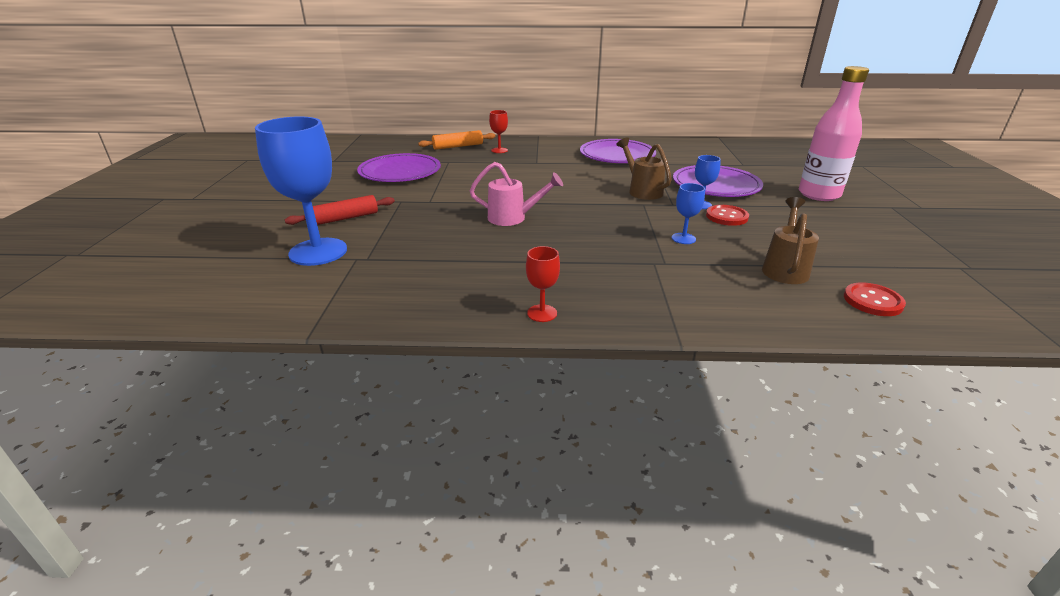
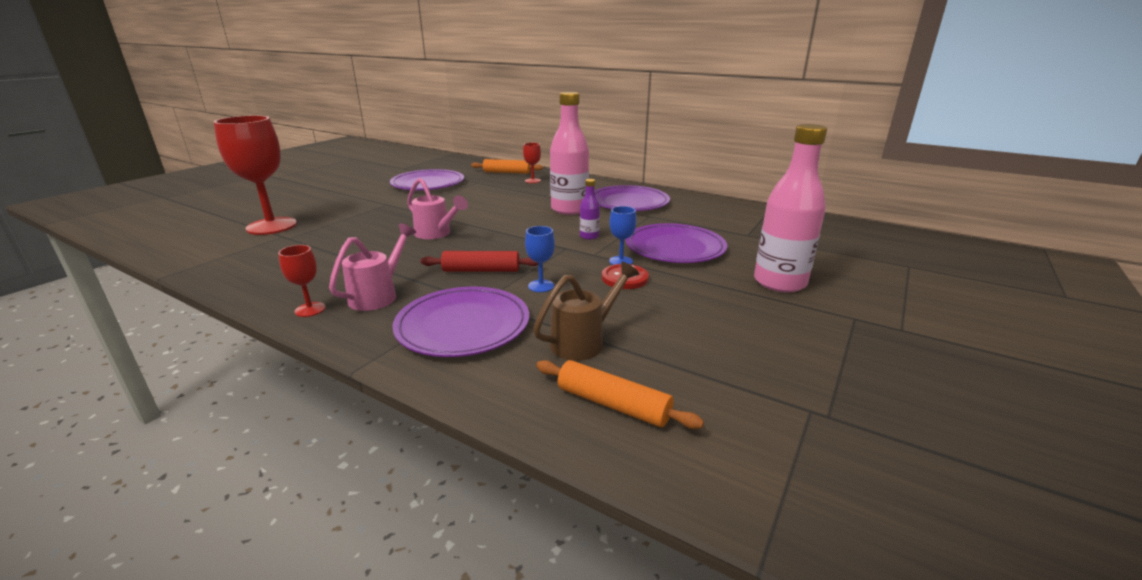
camera: 30 degrees right, 5 degrees down
(318, 252) = (271, 226): blue goblet -> red goblet
(343, 218) = (328, 208): red rolling pin -> red rolling pin (481, 270)
(575, 283) = (379, 295): none -> pink watering can
(583, 171) = (569, 209): none -> pink bottle
(642, 190) = (589, 236): brown watering can -> purple bottle
(688, 284) = (463, 325): none -> purple plate
(873, 301) = (613, 404): red button -> orange rolling pin

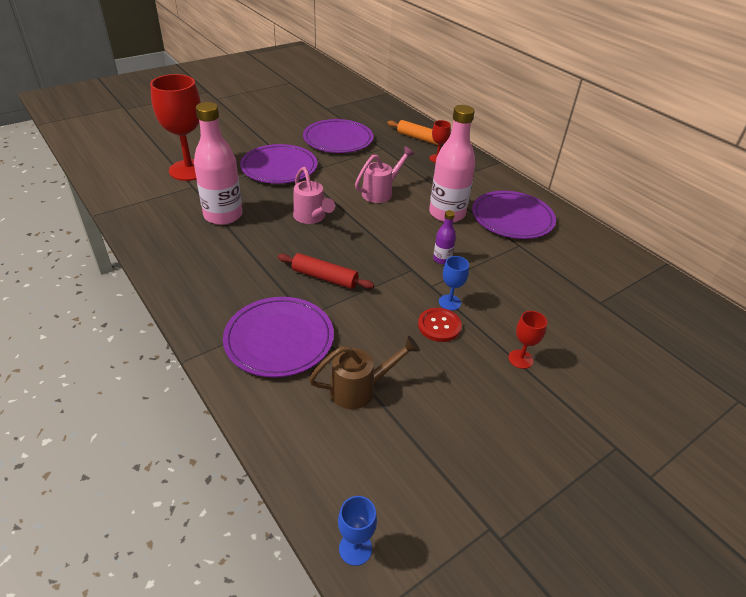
camera: 20 degrees right, 15 degrees up
(310, 309) = (181, 284): red goblet -> red goblet (520, 359)
(379, 295) = (234, 283): pink watering can -> pink watering can (381, 192)
(541, 286) = (362, 313): blue goblet -> blue goblet (355, 548)
(613, 404) = (343, 461): orange rolling pin -> none
(675, 247) = (513, 299): purple plate -> purple plate (279, 167)
(779, 282) = (580, 378): pink bottle -> pink bottle (223, 215)

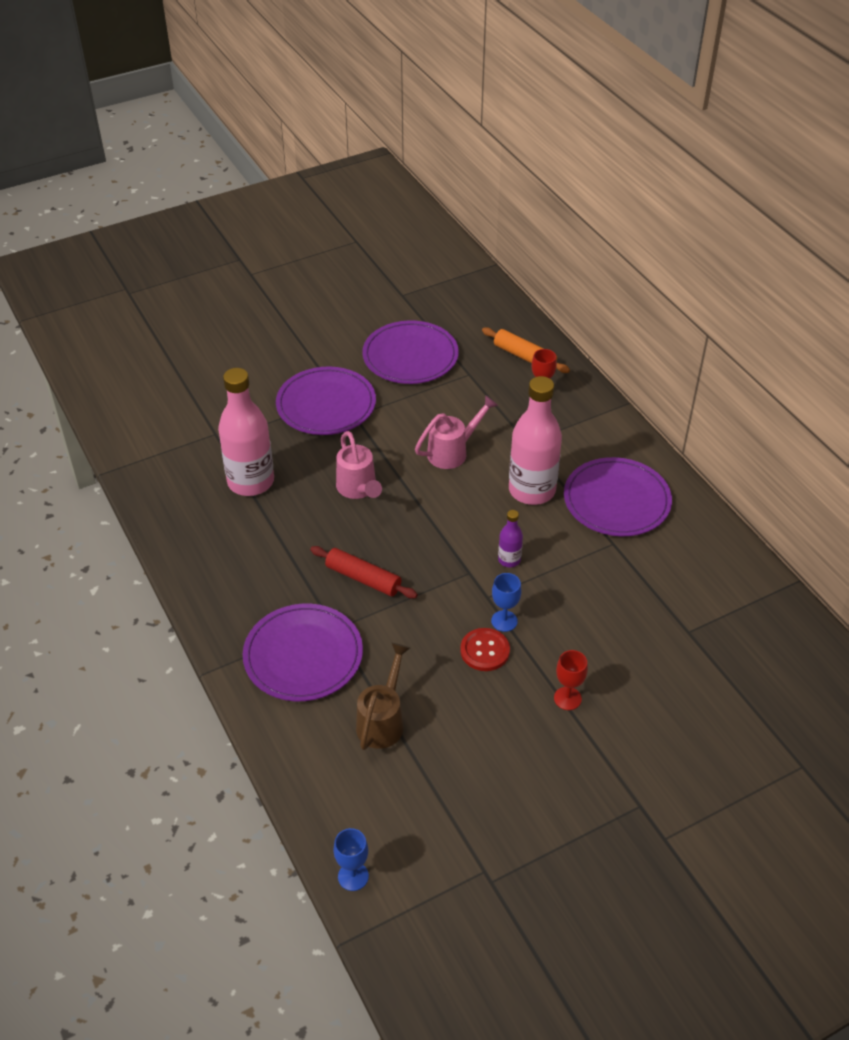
camera: 10 degrees right, 5 degrees up
(189, 170) = (211, 406): red goblet -> none
(360, 389) = (383, 720): brown watering can -> brown watering can turned 60 degrees counterclockwise

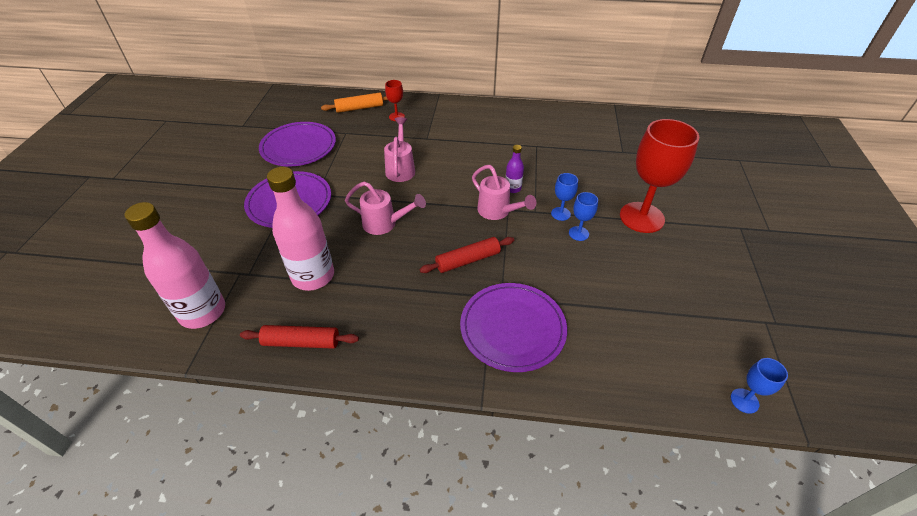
camera: 55 degrees left, 0 degrees up
(177, 521) = (301, 342): none -> red rolling pin
(383, 720) = (605, 312): brown watering can -> none
(457, 566) = (498, 212): none -> pink watering can
(485, 651) = (578, 233): red button -> blue goblet
(532, 490) = (466, 154): pink bottle -> pink bottle (202, 312)
(567, 698) = (641, 217): red goblet -> red goblet, size x2.23
(616, 500) = (506, 130): purple plate -> none

